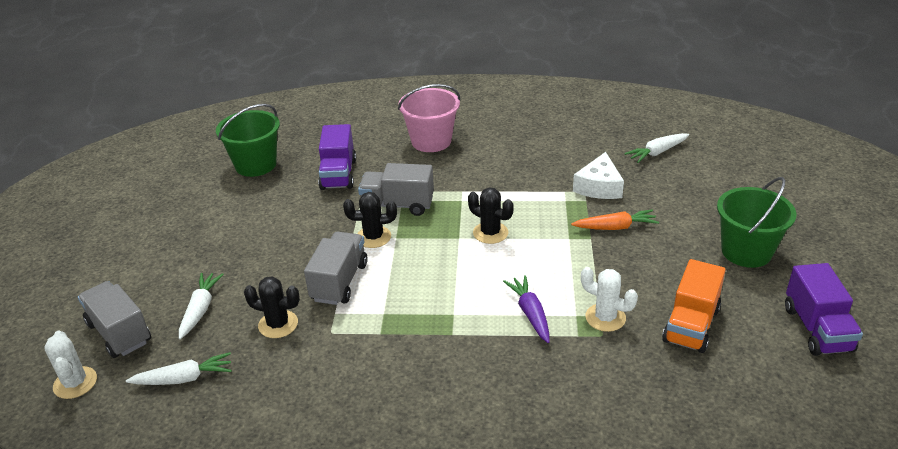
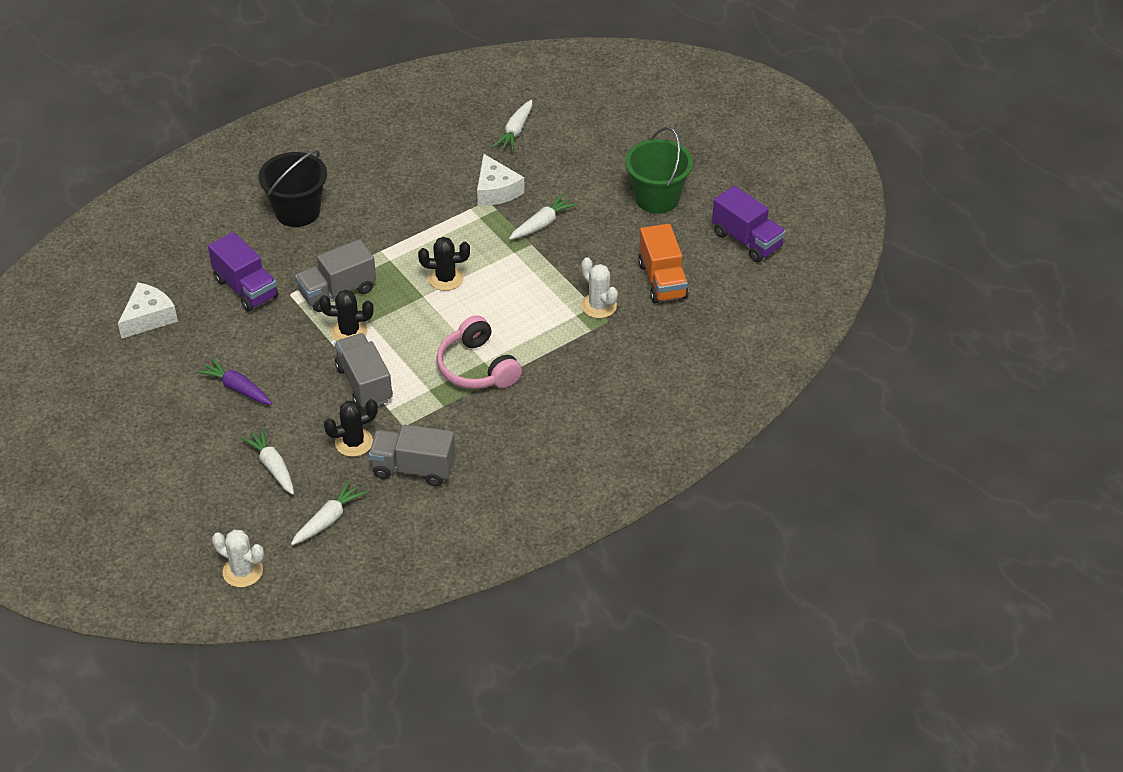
camera: 40 degrees left, 10 degrees up
(119, 333) = (226, 520): grey truck -> grey truck (413, 468)
(256, 165) = (148, 317): green bucket -> white cheese
(373, 237) = (349, 331): black cactus -> black cactus turned 45 degrees clockwise
(431, 141) = (297, 211): pink bucket -> black bucket
(442, 316) = (477, 368): none -> pink headphones
(530, 314) = (542, 331): purple carrot -> purple carrot (237, 388)
(605, 317) = (598, 306): white cactus -> white cactus turned 60 degrees clockwise
(615, 227) = (542, 224): orange carrot -> white carrot

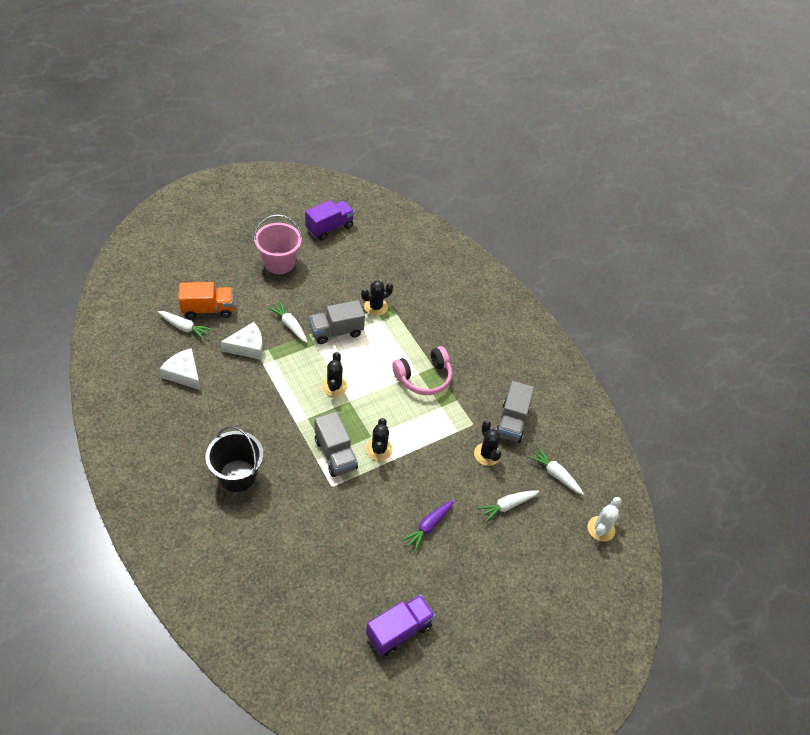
camera: 90 degrees left, 5 degrees up
(148, 317) = (341, 591): white cheese -> white cheese (184, 374)
(246, 288) = (320, 516): purple truck -> purple truck (399, 630)
(364, 384) = (432, 444): grey truck -> grey truck (336, 331)
(598, 306) = (375, 307): white cactus -> black cactus
(657, 198) = (279, 263): green bucket -> pink bucket
(662, 281) = (358, 272): orange truck -> orange truck (208, 309)

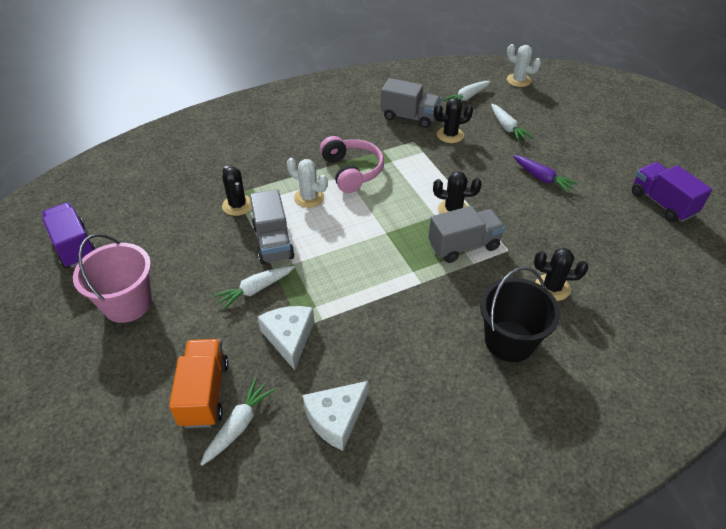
camera: 80 degrees left, 5 degrees down
(334, 386) = (363, 246): black cactus -> black cactus (552, 287)
(388, 350) = (309, 197): none -> white cactus

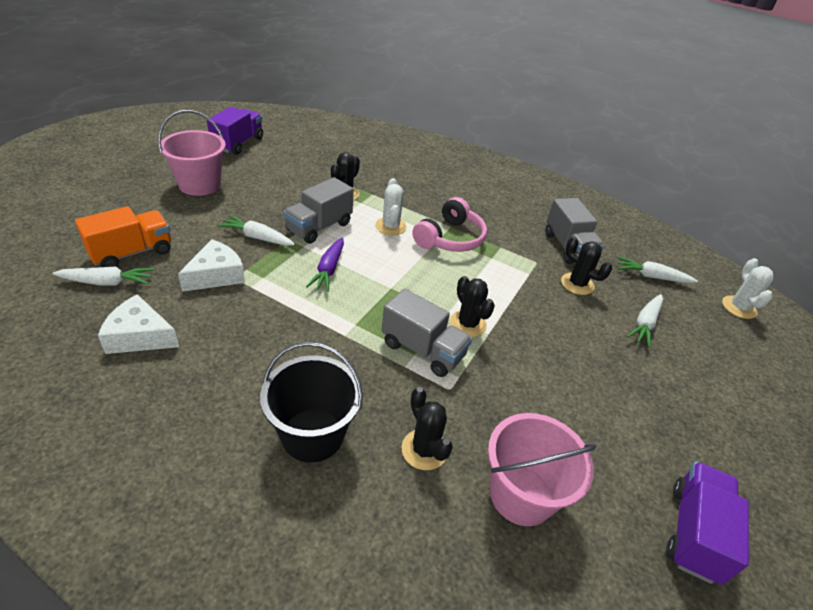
camera: 50 degrees right, 5 degrees down
(542, 178) = (596, 382): purple carrot -> purple carrot (329, 270)
(607, 259) = (521, 495): none -> pink bucket

